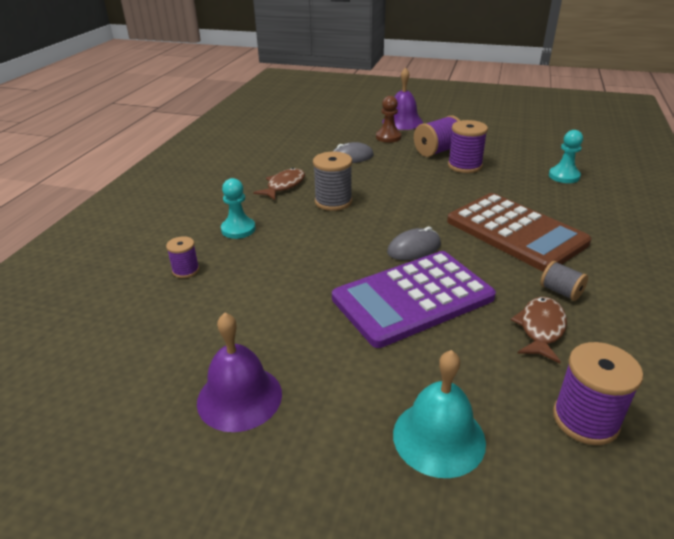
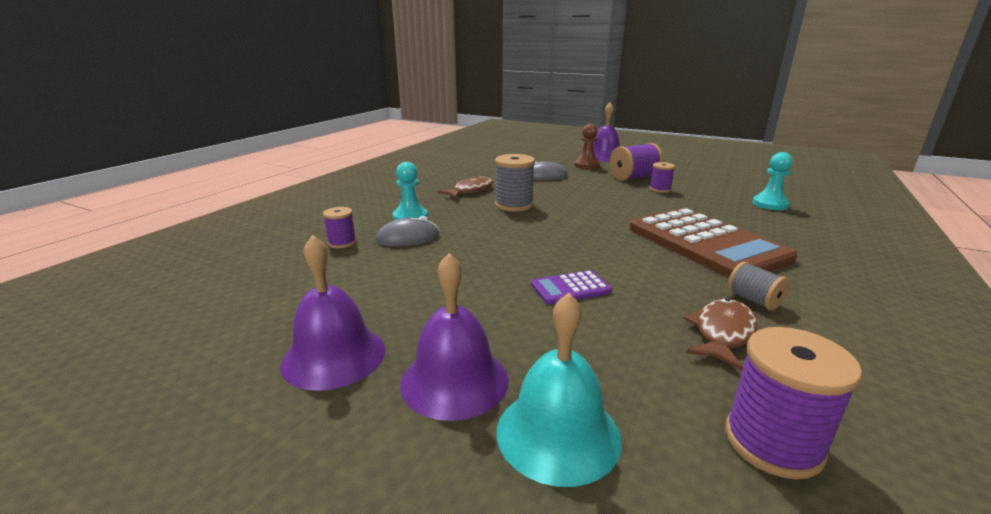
camera: 10 degrees right, 10 degrees down
(347, 405) = (454, 381): none -> purple bell
(413, 298) = (570, 288): purple calculator -> purple calculator, size x0.43
(414, 248) = (586, 247): grey mouse -> grey mouse (408, 238)
(464, 166) = (660, 189): purple spool -> purple spool, size x0.59

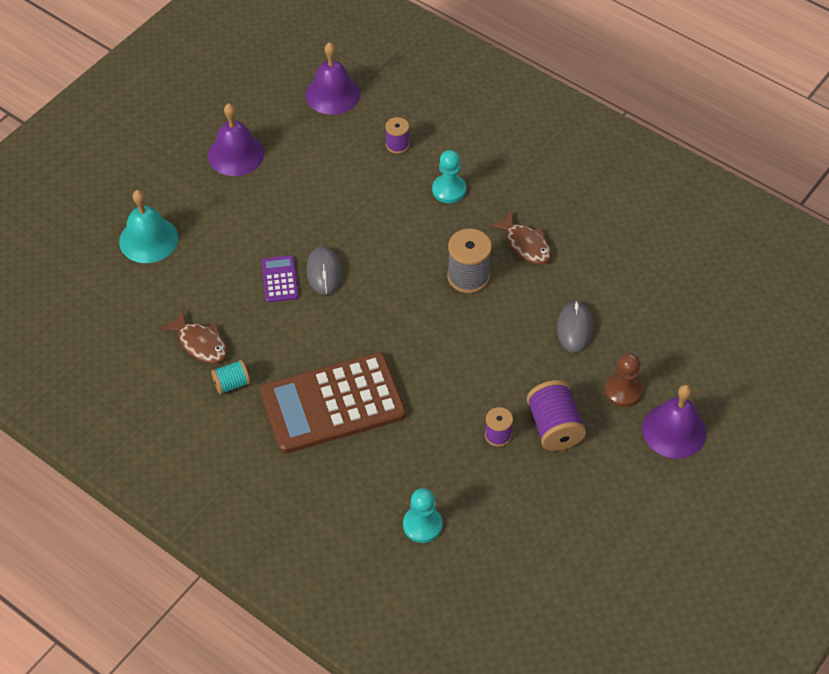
camera: 100 degrees right, 30 degrees up
(408, 238) = (397, 188): grey mouse -> grey mouse (324, 272)
(454, 381) = (198, 204): purple bell -> purple bell (332, 94)
(753, 300) = (231, 384): grey spool -> turquoise spool
(772, 442) = (115, 318): purple spool -> none

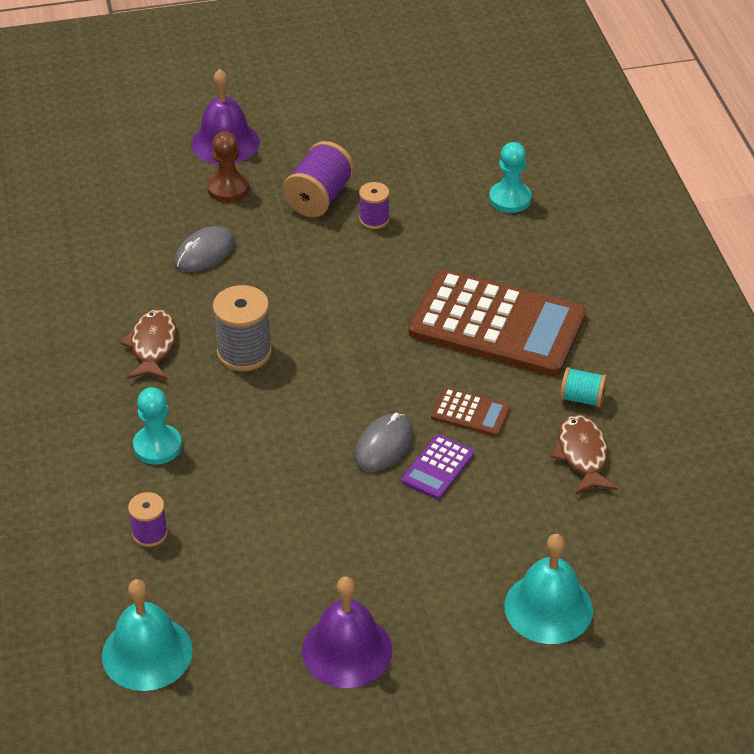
camera: 140 degrees left, 10 degrees down
(292, 327) = (470, 413): none -> brown calculator
(332, 94) = (147, 653): purple bell -> turquoise bell

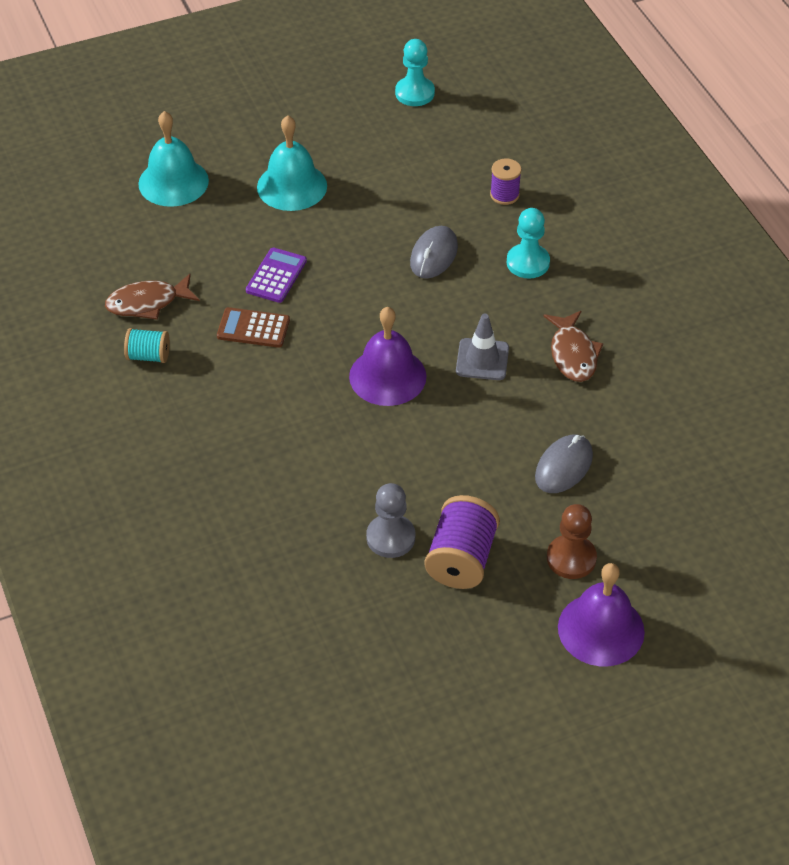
camera: 170 degrees right, 5 degrees up
(147, 653) = (472, 117): turquoise bell -> turquoise bell (292, 186)
(244, 352) = (482, 359): grey spool -> grey traffic cone
(347, 650) = (324, 136): purple bell -> purple bell (387, 376)
(374, 219) = (390, 537): purple spool -> grey pawn
(384, 445) = (328, 288): grey mouse -> grey mouse (434, 255)
(497, 324) = (237, 423): brown calculator -> none
(510, 199) = (237, 590): turquoise pawn -> turquoise pawn (414, 93)
(582, 455) = (147, 303): brown fish -> brown fish turned 90 degrees clockwise

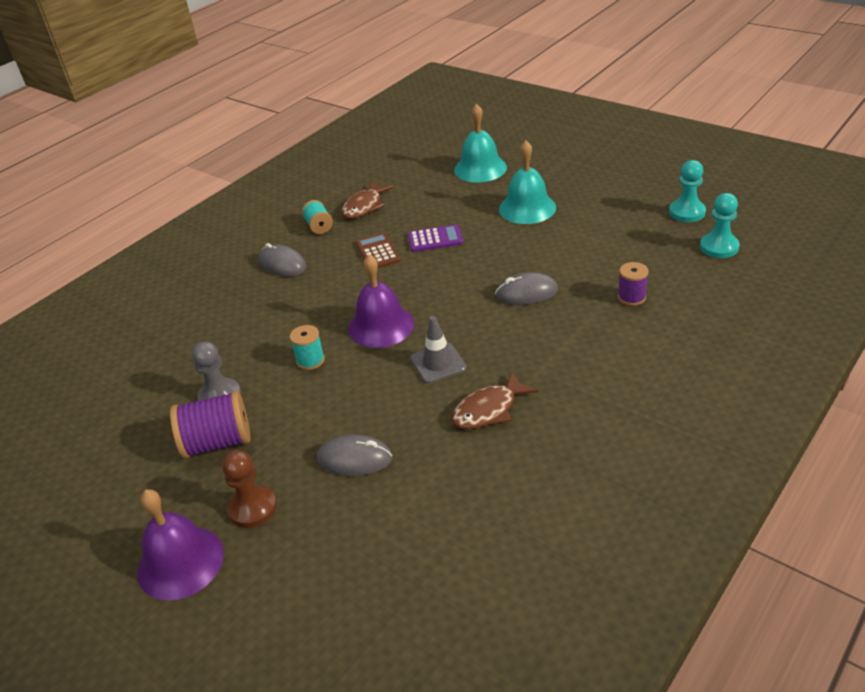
camera: 65 degrees right, 10 degrees down
(147, 303) = (364, 206): brown fish -> brown fish turned 105 degrees counterclockwise
(196, 413) = (282, 264): none -> grey mouse
(395, 449) = (310, 360): none -> turquoise spool
(528, 263) = (569, 341): turquoise pawn -> turquoise pawn (719, 247)

